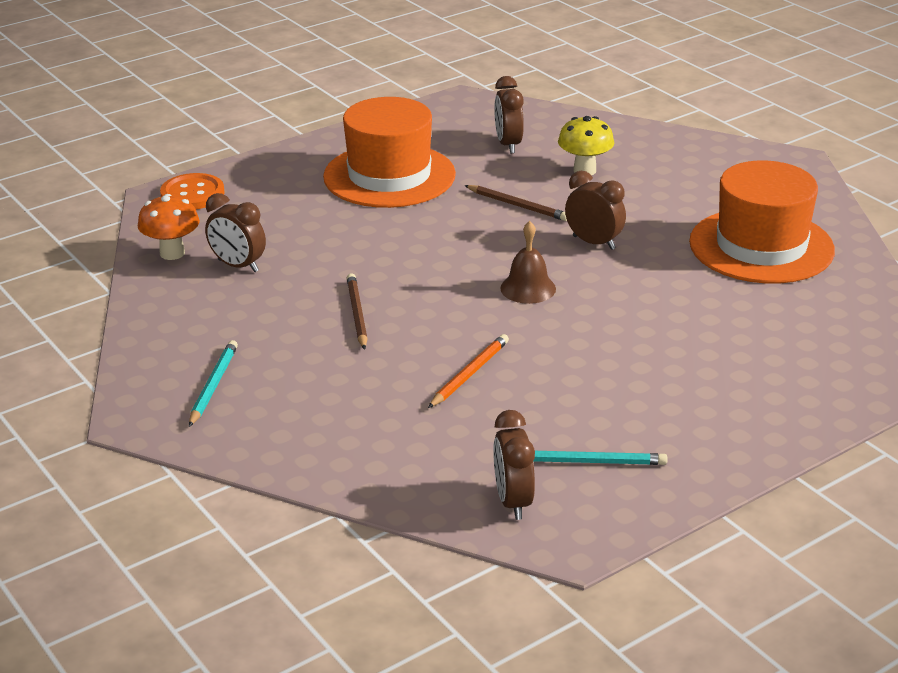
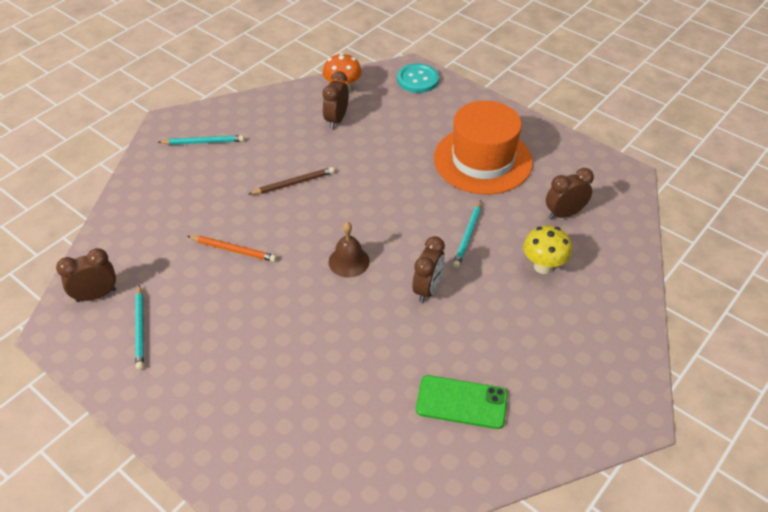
camera: 75 degrees right, 15 degrees up
(192, 194) = (417, 80): orange button -> turquoise button
(517, 205) = (467, 236): brown pencil -> turquoise pencil
(761, 246) = (461, 402): orange hat -> green phone

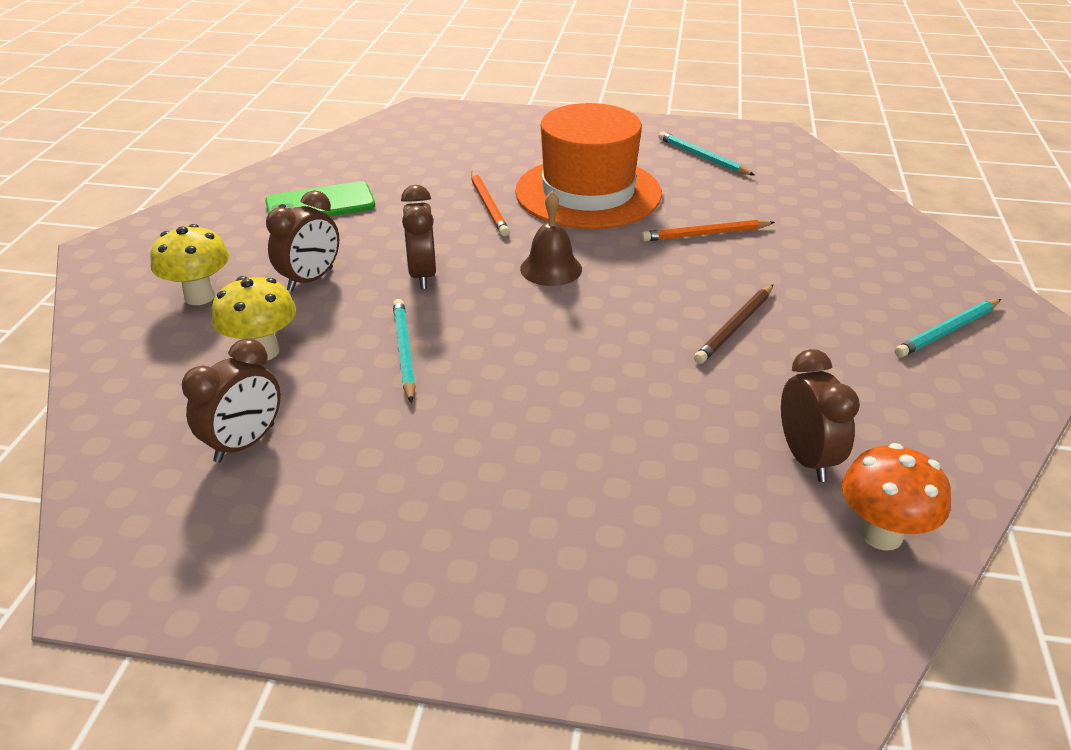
camera: 150 degrees right, 10 degrees down
(96, 295) = (784, 162): brown clock -> brown clock (310, 279)
(341, 341) = (488, 206): none -> orange pencil
(417, 80) = (759, 653): turquoise button -> none
(482, 160) = (452, 489): orange hat -> orange hat (588, 193)
(572, 329) = (200, 296): none -> yellow mushroom

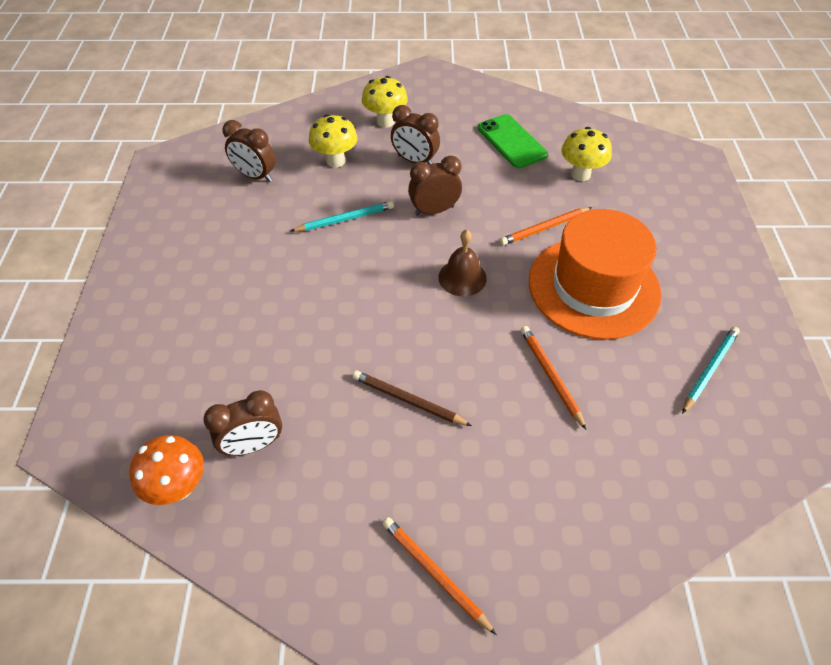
camera: 80 degrees right, 15 degrees up
(409, 172) = (580, 174): none -> yellow mushroom
(947, 331) = (435, 573): turquoise pencil -> orange pencil

